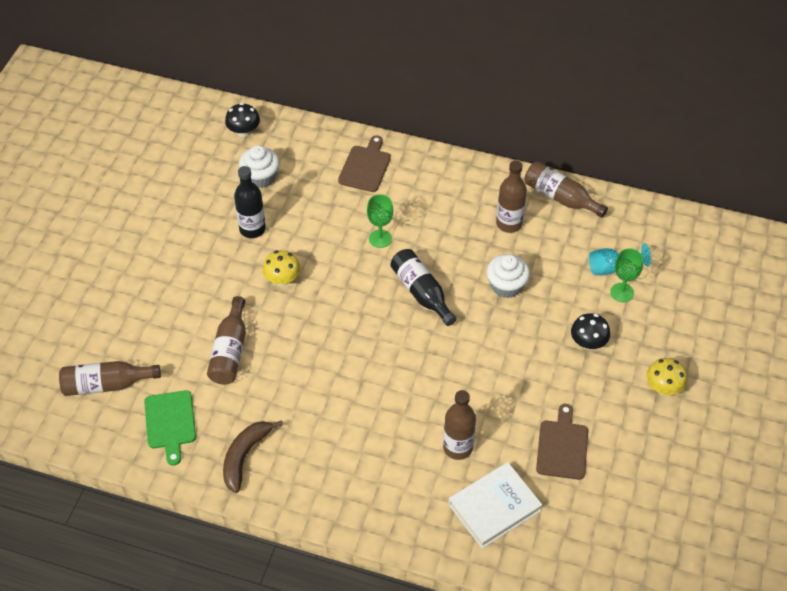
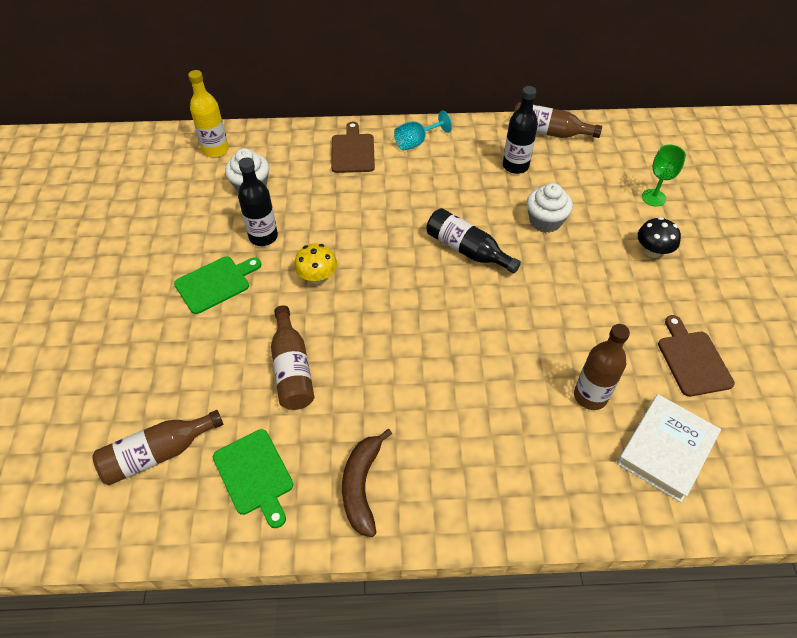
camera: 20 degrees left, 0 degrees up
(197, 260) = (215, 283): none -> green cutting board
(244, 131) = (216, 150): black mushroom -> yellow bottle
(380, 239) = (399, 211): green goblet -> none
(509, 223) = (515, 166): brown bottle -> black bottle
(610, 268) = (629, 179): turquoise goblet -> turquoise goblet (416, 142)
(663, 387) = (747, 272): yellow mushroom -> none

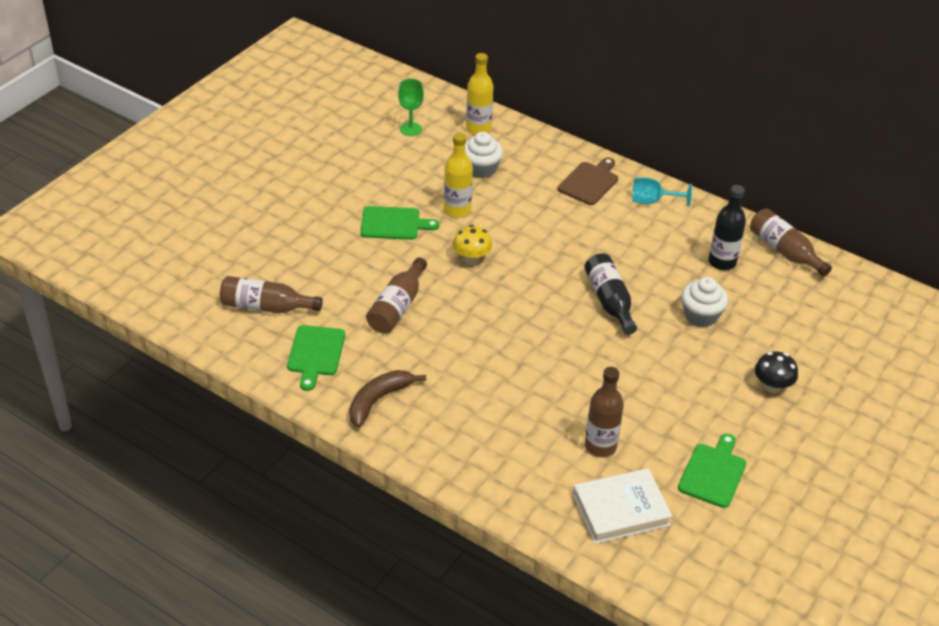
camera: 35 degrees right, 10 degrees down
(263, 237) = (457, 210): black bottle -> yellow bottle
(653, 198) = (824, 349): green goblet -> green goblet (410, 129)
(692, 360) = (713, 473): brown cutting board -> green cutting board

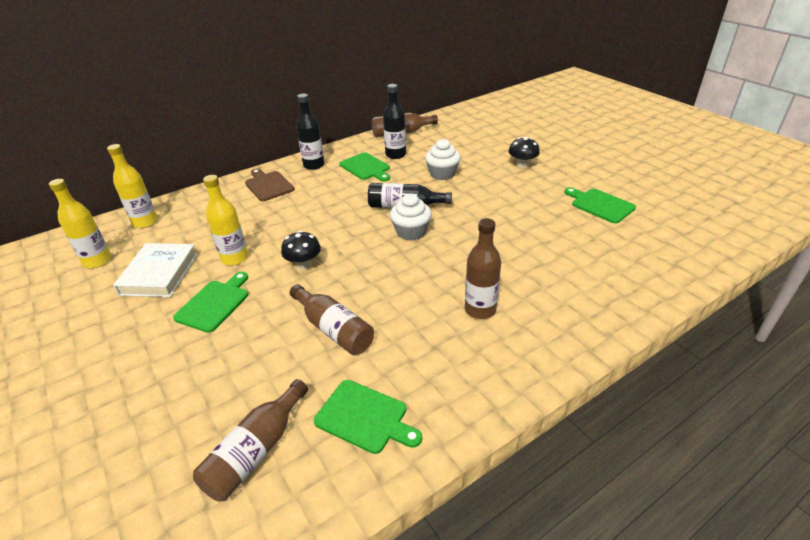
camera: 65 degrees left, 5 degrees down
(378, 400) = (462, 377): brown banana -> none
(410, 129) = (97, 261): green goblet -> yellow bottle
(471, 258) = (304, 264): yellow mushroom -> black mushroom
(481, 169) = (197, 232): white cupcake -> white cupcake (411, 232)
(600, 446) = (563, 248): brown bottle -> brown bottle (480, 309)
(621, 510) = (635, 254): white book -> white book (159, 274)
(652, 201) = (314, 165): turquoise goblet -> black bottle
(675, 245) = (366, 167): none -> green cutting board

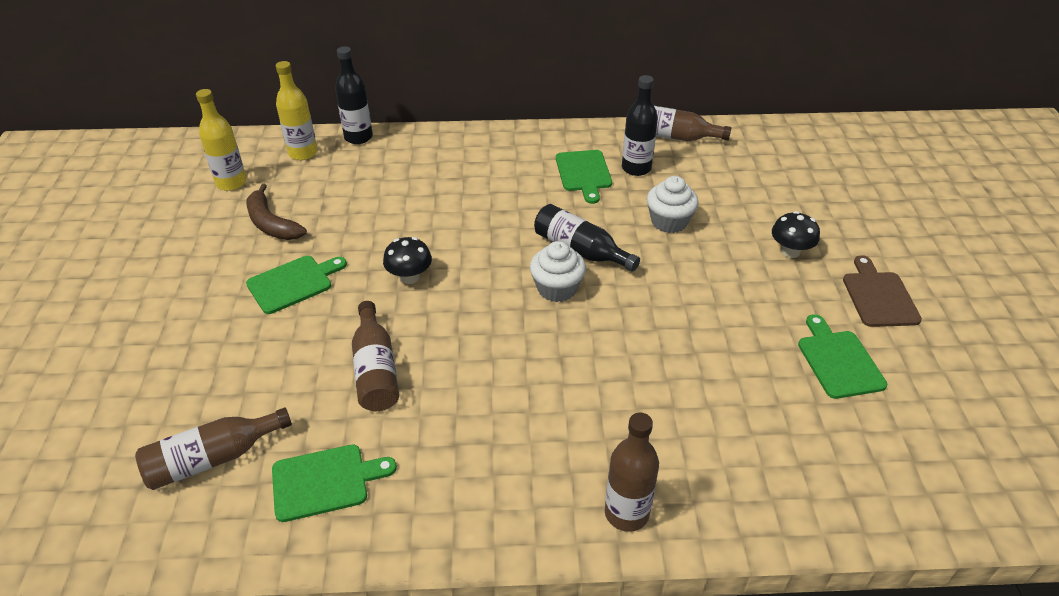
camera: 30 degrees right, 5 degrees up
(159, 274) = (271, 224): white book -> brown banana
(234, 258) = (350, 237): yellow bottle -> none
(268, 185) = (455, 154): brown cutting board -> brown cutting board (878, 296)
(314, 165) = (526, 146): black bottle -> black bottle (358, 137)
(365, 417) = (325, 481): green cutting board -> green cutting board turned 75 degrees counterclockwise
(480, 309) = (542, 427): brown bottle -> brown bottle (626, 513)

